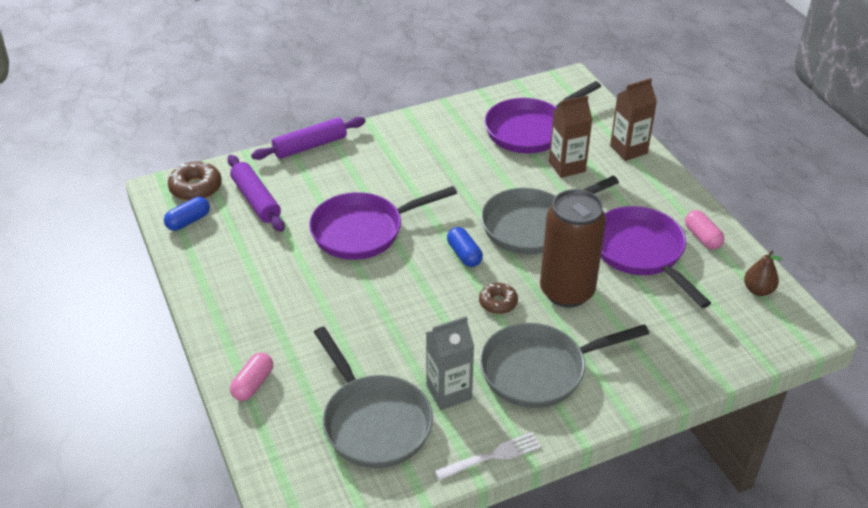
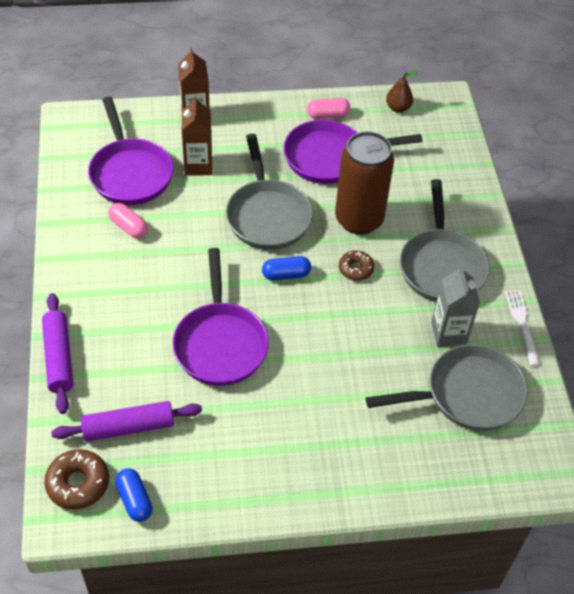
camera: 75 degrees left, 10 degrees up
(253, 384) = (398, 479): pink capsule -> pink capsule (129, 227)

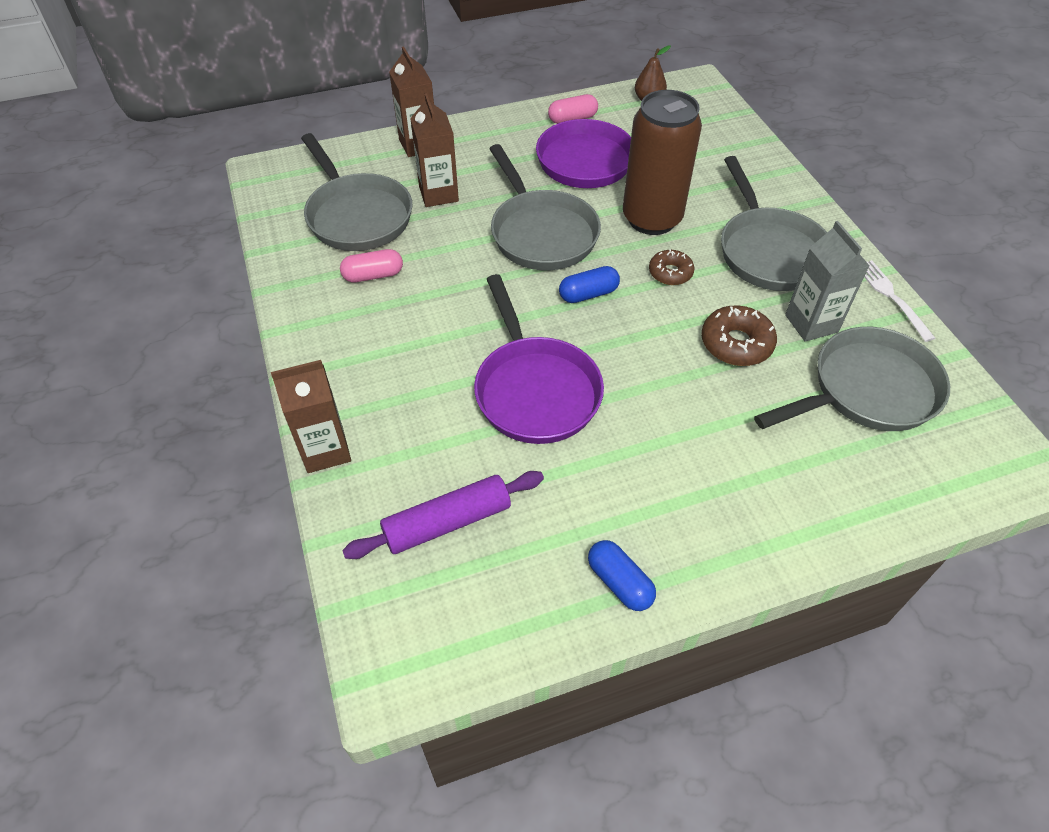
camera: 10 degrees left, 0 degrees up
(59, 358) = (325, 450): purple rolling pin -> brown carton
(78, 483) = (398, 617): brown donut -> brown donut (736, 343)
(129, 227) = (373, 275): pink capsule -> pink capsule turned 45 degrees counterclockwise
(130, 173) = (357, 216): purple pan -> grey pan
(134, 500) = (487, 622): blue capsule -> blue capsule (619, 582)

